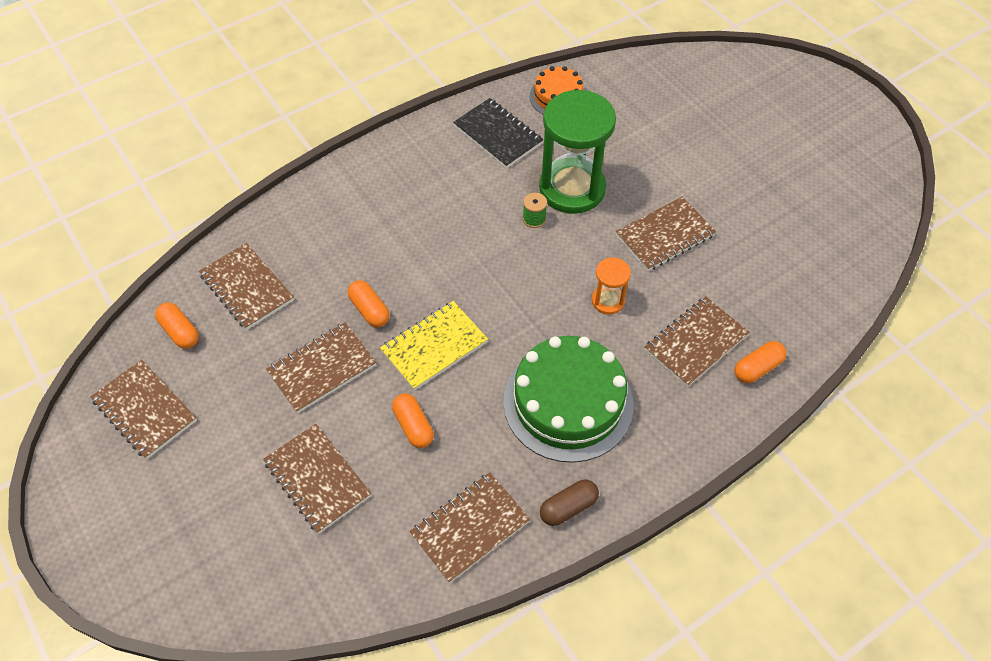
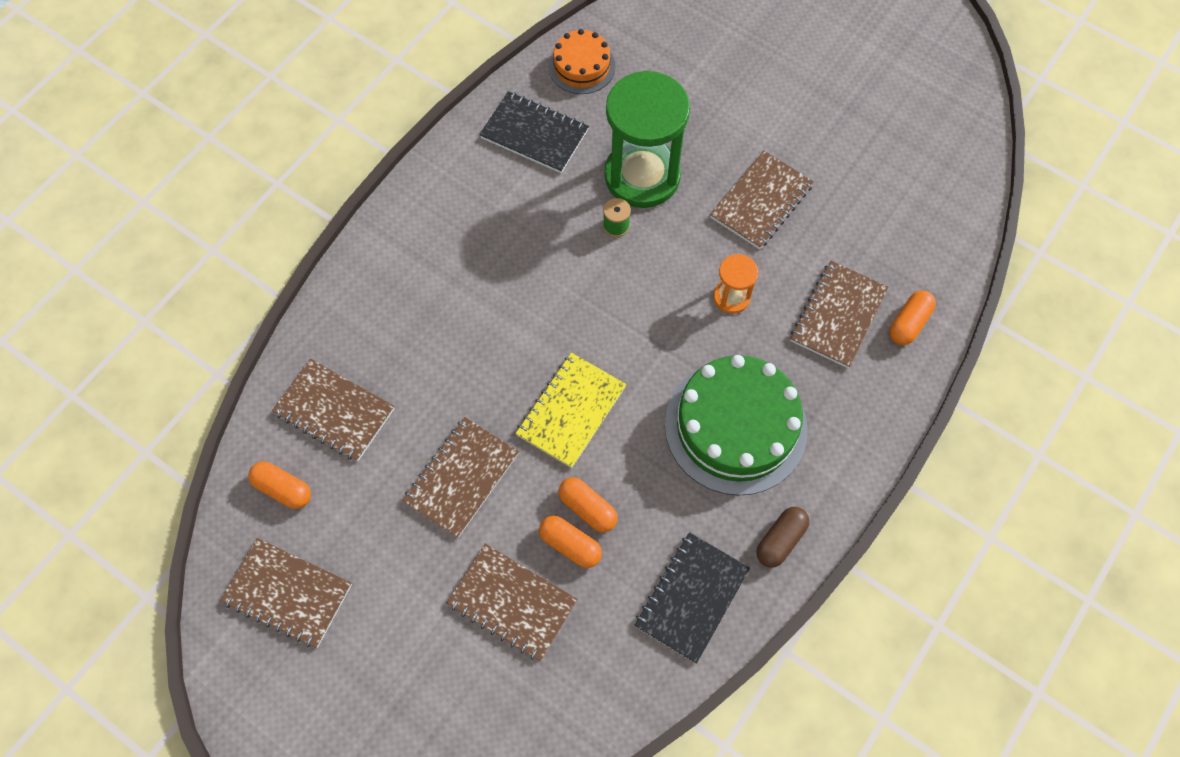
camera: 20 degrees left, 10 degrees up
(369, 310) = (483, 392): orange capsule -> orange capsule (570, 545)
(470, 527) = (691, 597): brown notebook -> black notebook

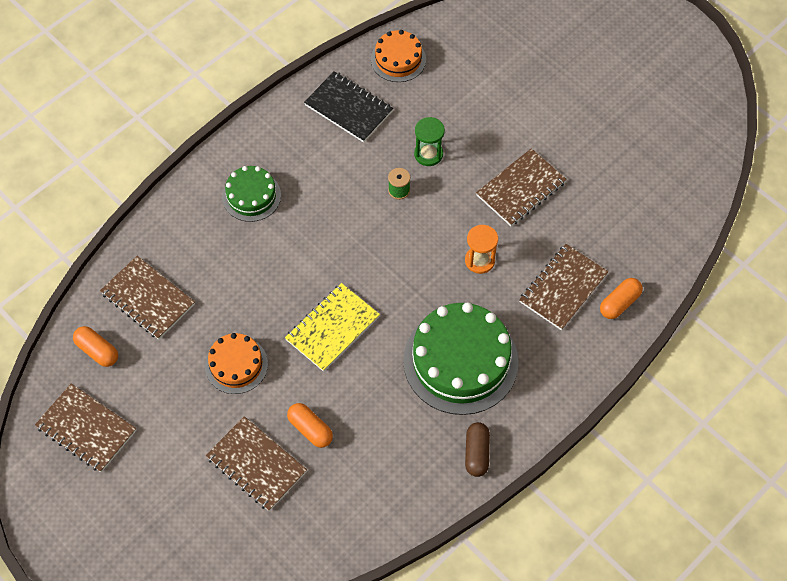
camera: 10 degrees right, 5 degrees down
(438, 260) = (251, 196): none -> green cake
(461, 477) = (236, 365): brown notebook -> orange cake
(587, 508) = (330, 404): orange capsule -> none
(642, 176) = (428, 154): green hourglass -> green hourglass, size x0.46
(691, 597) = (396, 484): black notebook -> none
(780, 540) = (476, 453): brown capsule -> brown capsule turned 45 degrees counterclockwise

